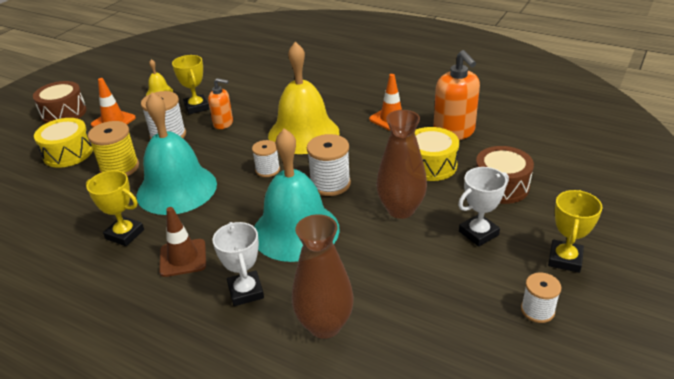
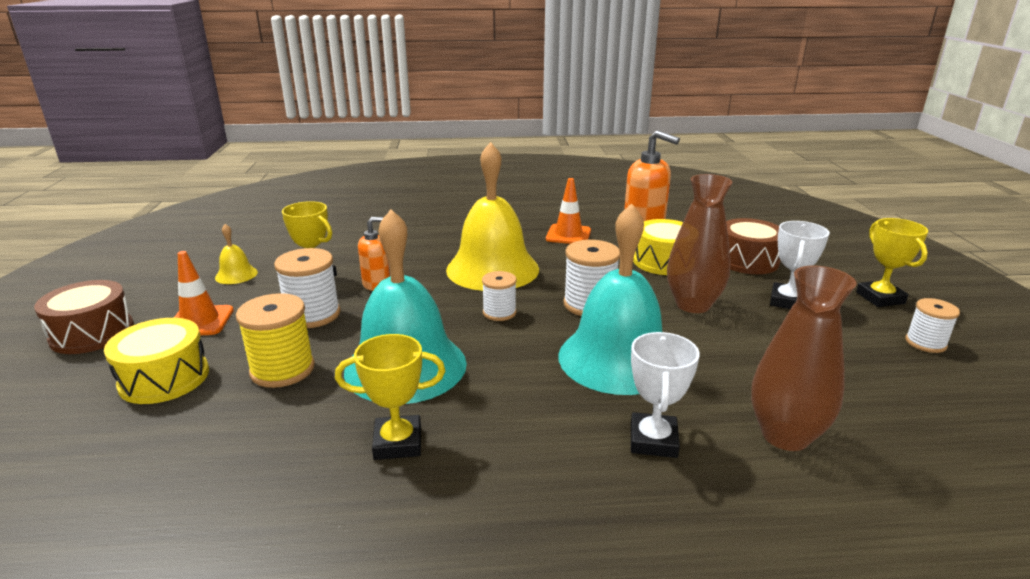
camera: 35 degrees left, 10 degrees down
(183, 258) = (522, 437): brown traffic cone -> none
(245, 291) = (653, 440): white trophy -> white trophy turned 60 degrees clockwise

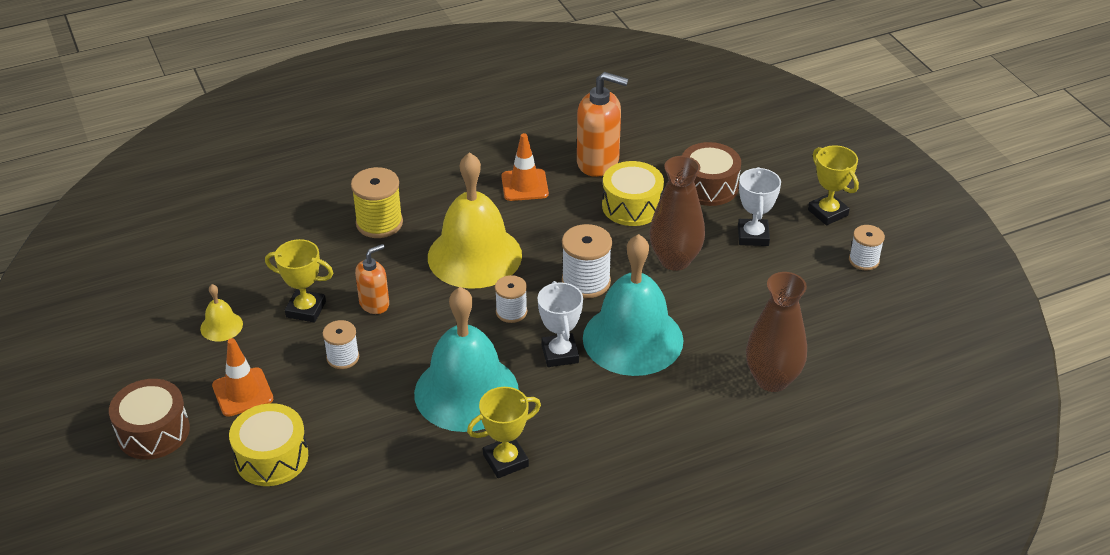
camera: 20 degrees left, 15 degrees up
(282, 370) = (365, 422): yellow spool -> yellow spool (379, 223)
(312, 315) = (343, 357): white spool -> white spool, size x0.63
(653, 440) = (684, 408): white trophy -> white trophy (560, 354)

